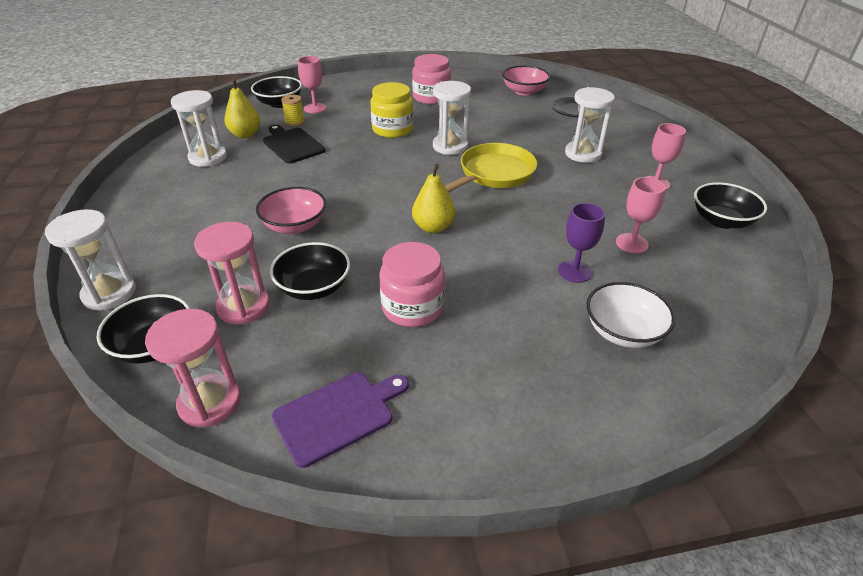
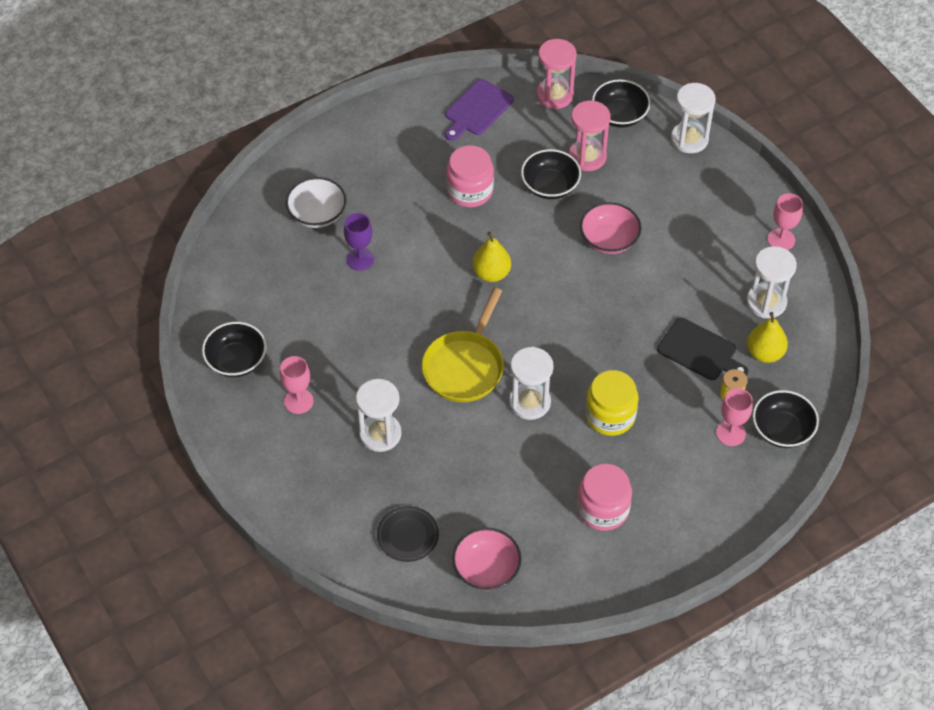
camera: 160 degrees right, 15 degrees up
(632, 243) = (317, 305): pink goblet -> pink goblet (781, 239)

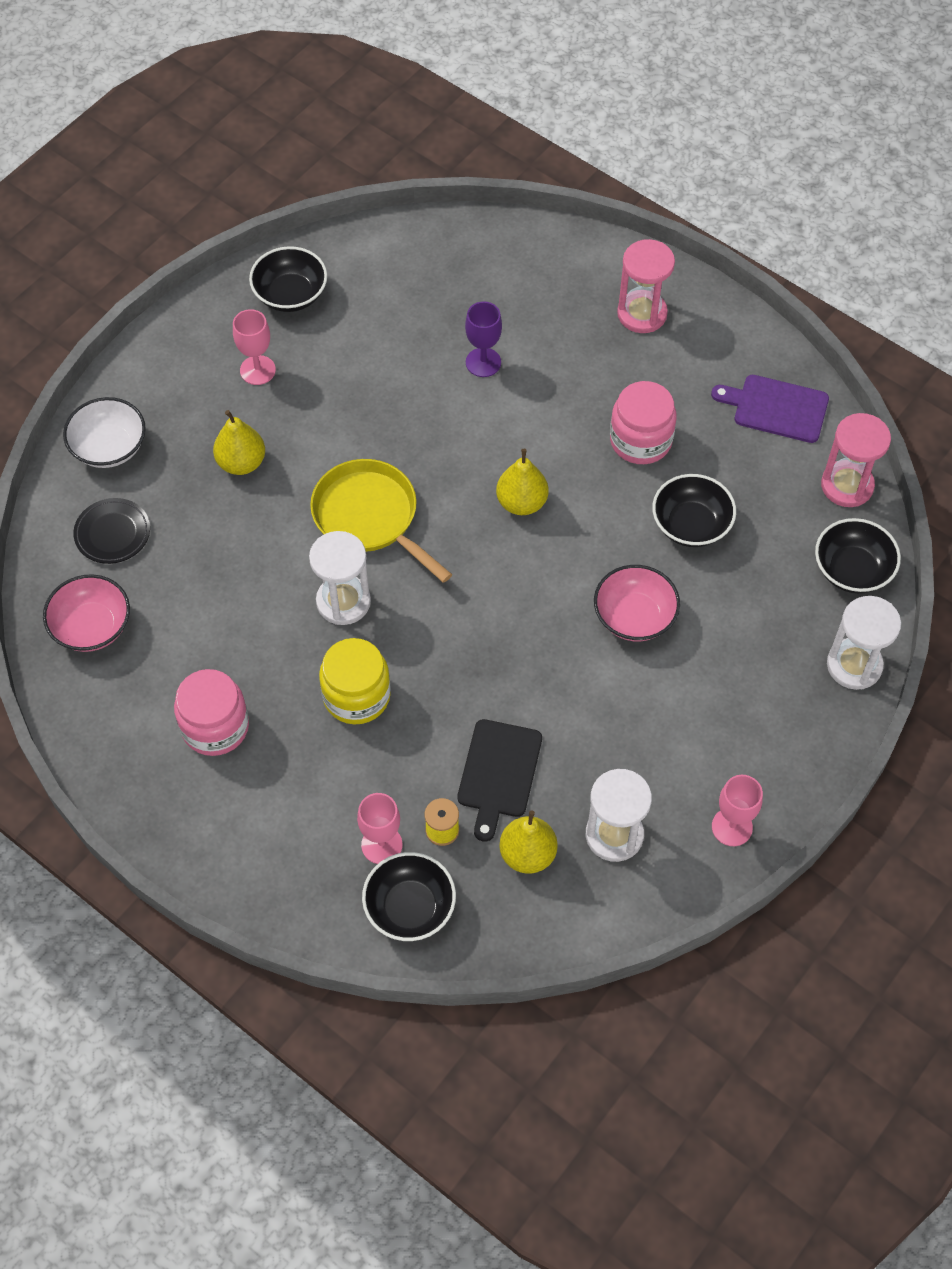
camera: 70 degrees right, 5 degrees up
(317, 214) = (531, 299): white bowl -> white bowl (109, 447)
(380, 434) = (241, 462): white hourglass -> yellow pear
(465, 366) = (370, 517): yellow pan -> yellow pan turned 45 degrees clockwise
(587, 157) = (760, 552): pink hourglass -> pink hourglass (642, 314)

